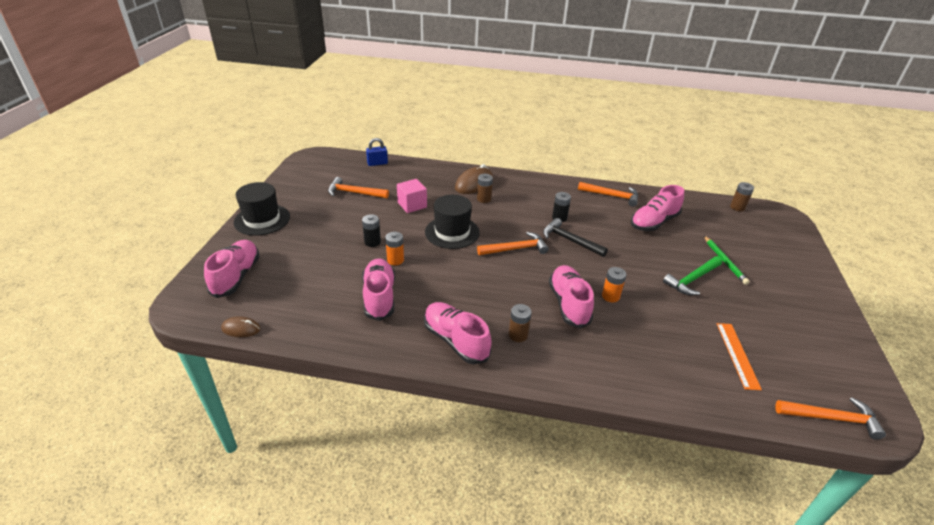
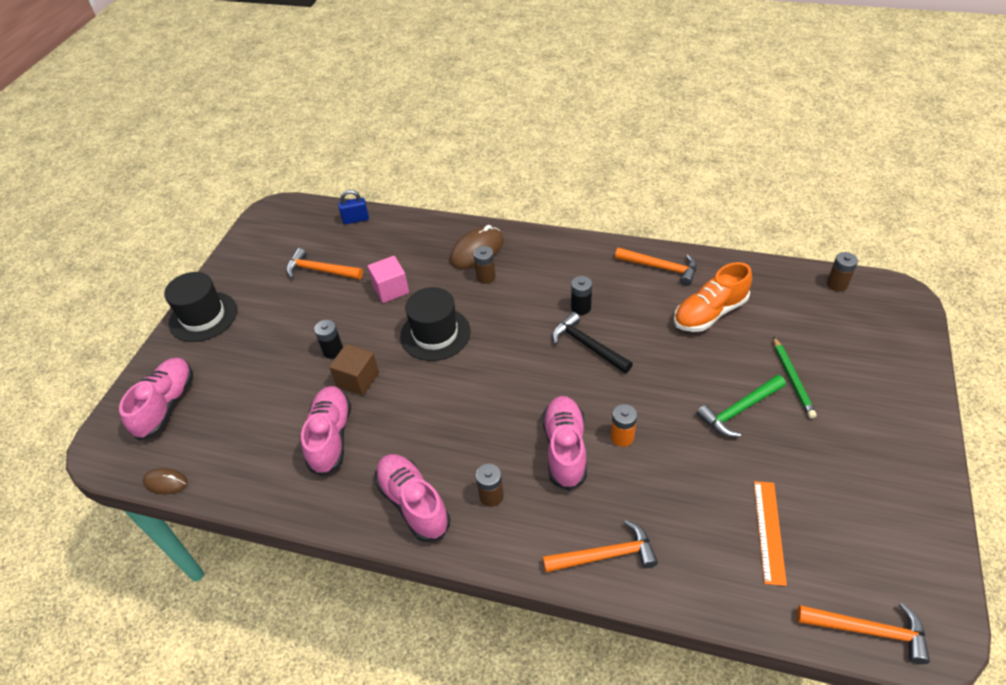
camera: 10 degrees right, 10 degrees up
(395, 260) = (357, 379): orange battery -> brown cube
(516, 249) = (513, 360): orange hammer -> orange hammer (605, 555)
(654, 222) = (709, 313): pink shoe -> orange shoe

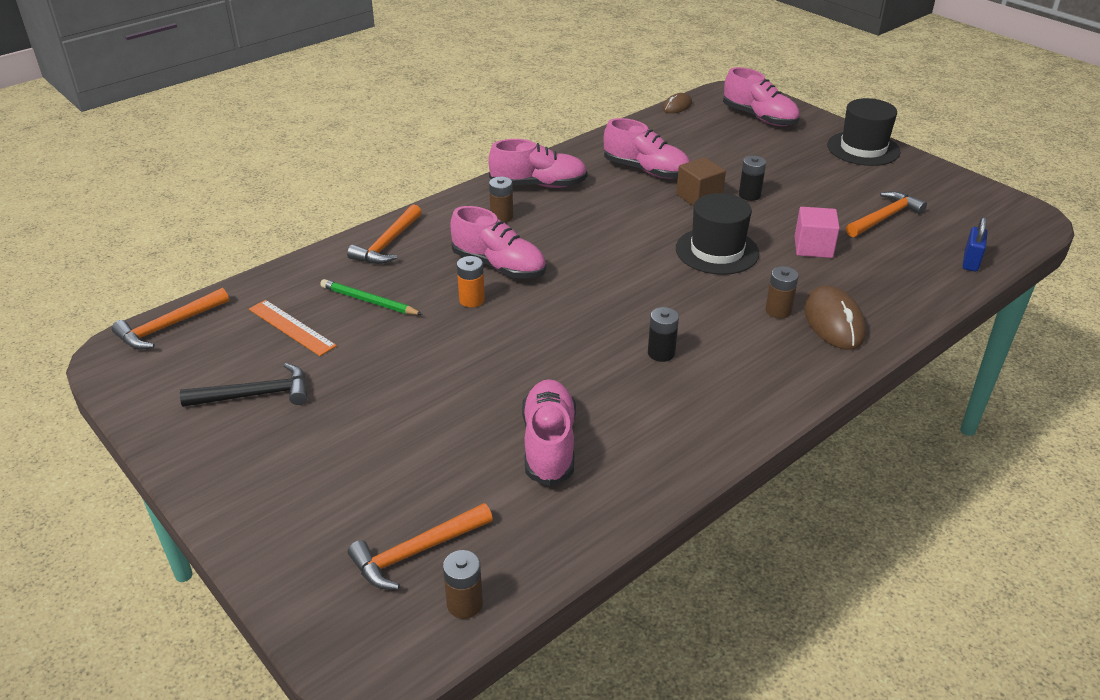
camera: 120 degrees right, 10 degrees down
(587, 345) = (601, 332): black hammer -> black hammer (255, 395)
(661, 268) = (666, 450): orange hammer -> orange hammer (416, 552)
(709, 313) = (549, 445): orange shoe -> pink shoe
(739, 410) = (408, 384): green hammer -> none
(792, 379) = (392, 446): green pencil -> green pencil (369, 301)

